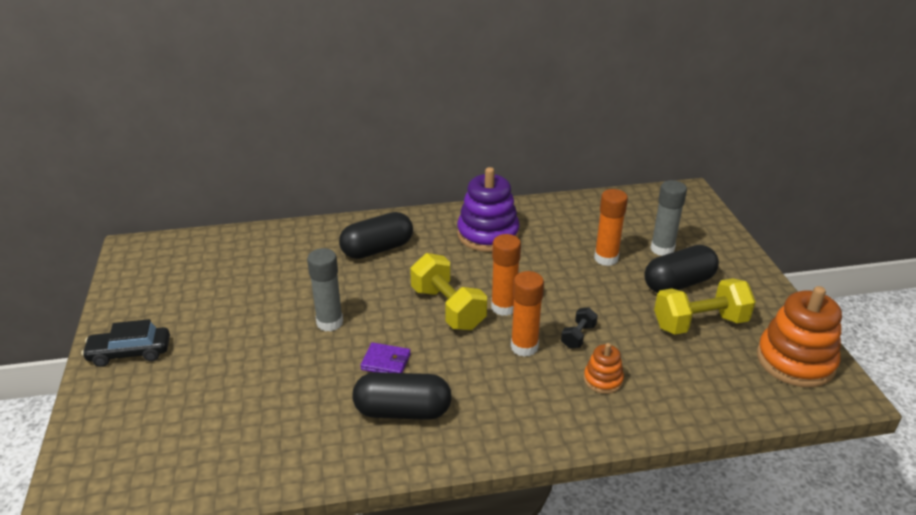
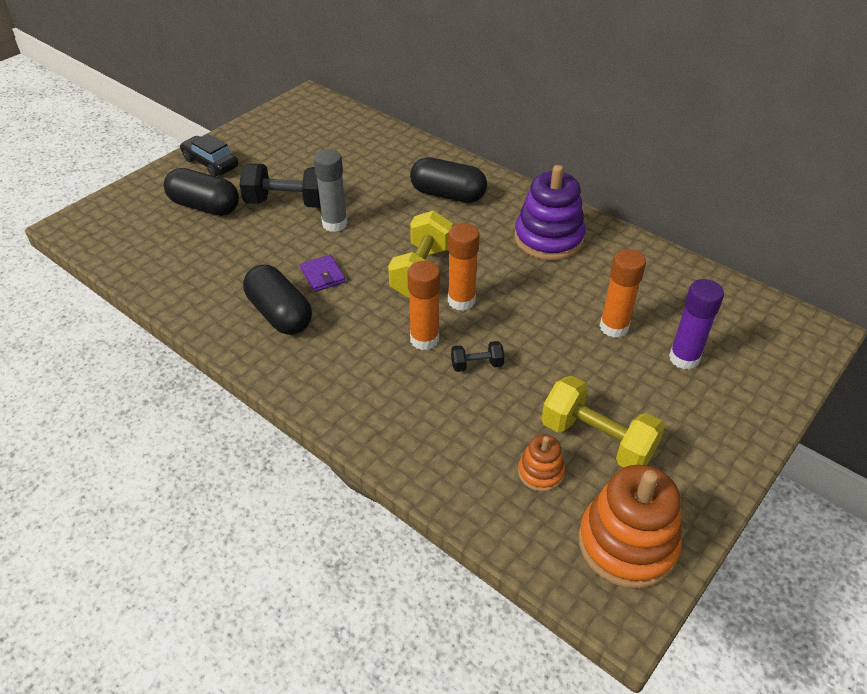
camera: 50 degrees right, 10 degrees up
(263, 334) = (288, 203): none -> black dumbbell
(603, 379) = (436, 409): orange stacking toy -> orange stacking toy (540, 472)
(662, 249) = (684, 358): grey glue stick -> purple glue stick
(678, 283) = (642, 396): black capsule -> black capsule (205, 206)

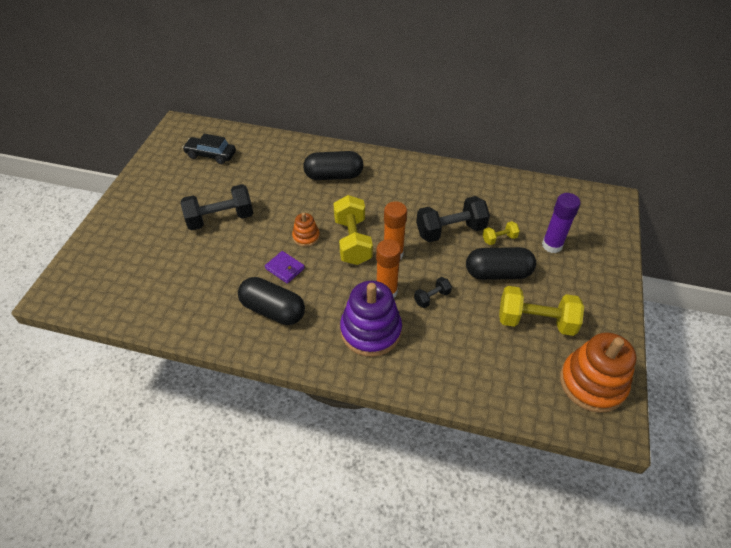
camera: 25 degrees left, 5 degrees up
(205, 206) = (156, 243): black capsule -> black capsule (498, 273)
(210, 163) = (136, 204): black car -> black car (211, 155)
(334, 224) = (267, 224): grey glue stick -> none
(540, 472) = (516, 357): orange stacking toy -> orange stacking toy (306, 237)
(548, 239) = (421, 188): purple stacking toy -> purple stacking toy (371, 331)
(553, 297) = (450, 230): none -> black dumbbell
(614, 327) = (499, 239): orange glue stick -> yellow dumbbell

